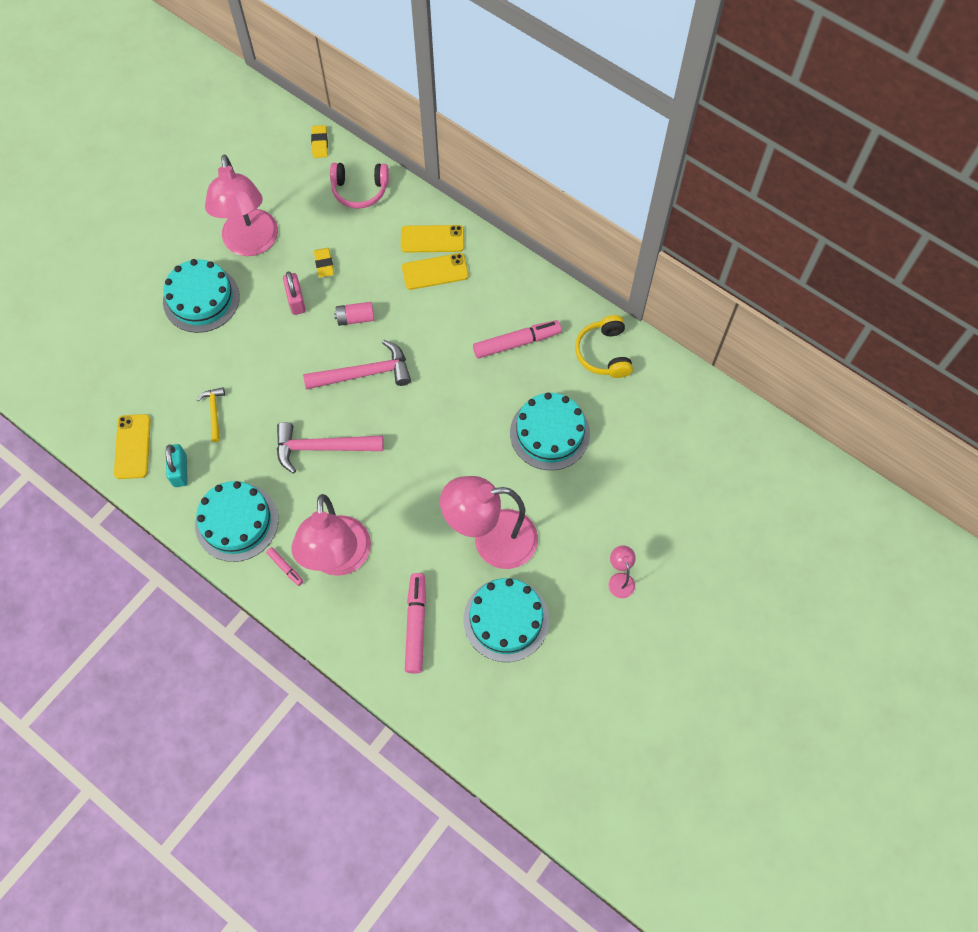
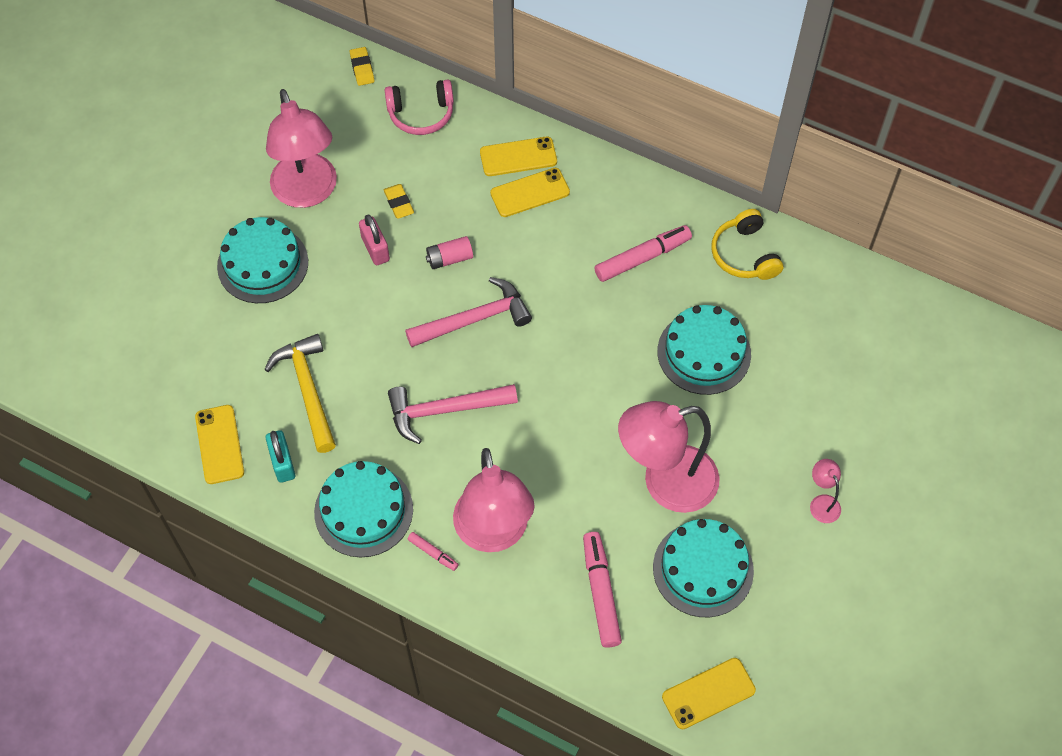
camera: 10 degrees left, 5 degrees down
(214, 412) = (308, 390): yellow hammer -> yellow hammer, size x1.85
(486, 727) = (708, 693): none -> yellow phone

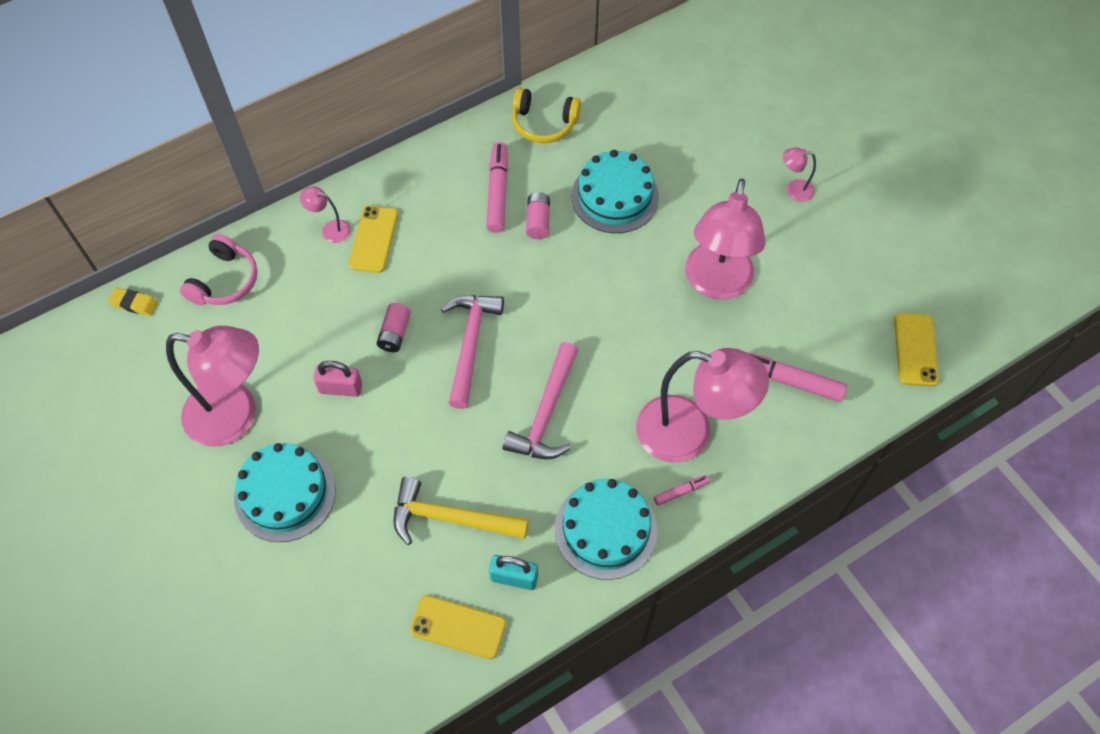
camera: 60 degrees left, 0 degrees up
(399, 203) = (306, 345): yellow eraser -> none
(518, 157) = (330, 229): yellow phone -> pink lamp
(633, 305) = (538, 221): none -> pink battery
(703, 569) = (806, 297): turquoise cake -> none

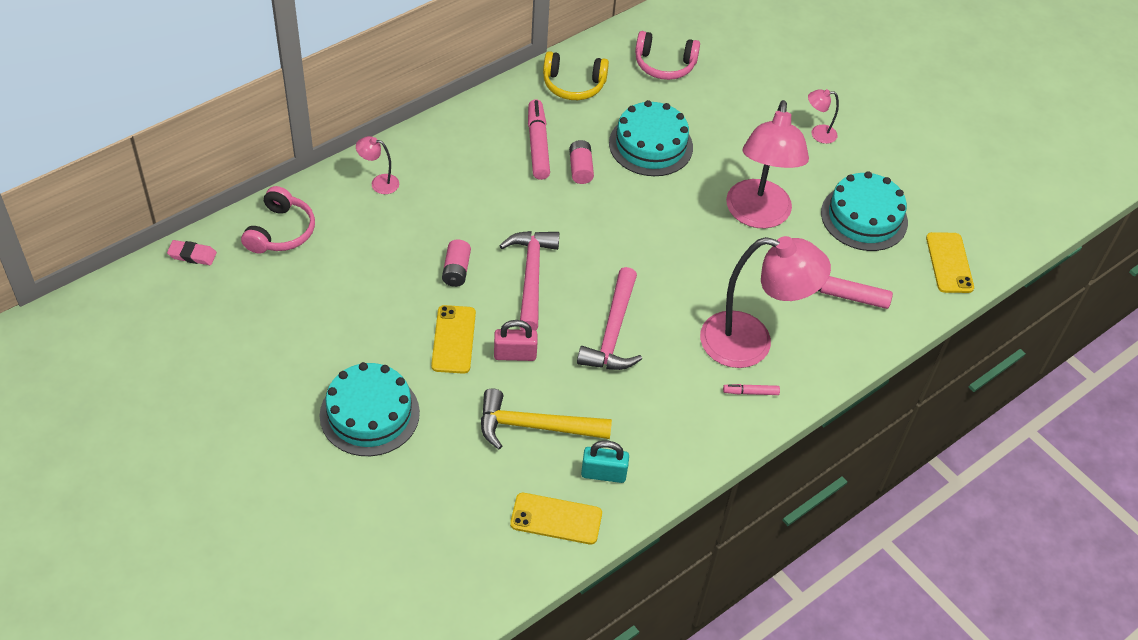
camera: 10 degrees left, 10 degrees down
(134, 303) = (192, 255): yellow eraser -> pink eraser
(235, 416) = (310, 349): pink lamp -> none
(340, 388) = (410, 320): pink padlock -> pink padlock (515, 354)
(373, 239) = (423, 190): yellow phone -> yellow phone (453, 339)
(605, 529) = (684, 428): turquoise cake -> turquoise cake (864, 217)
(641, 103) = (664, 65): none -> pink headphones
(681, 492) = (750, 392): pink marker -> pink marker turned 150 degrees counterclockwise

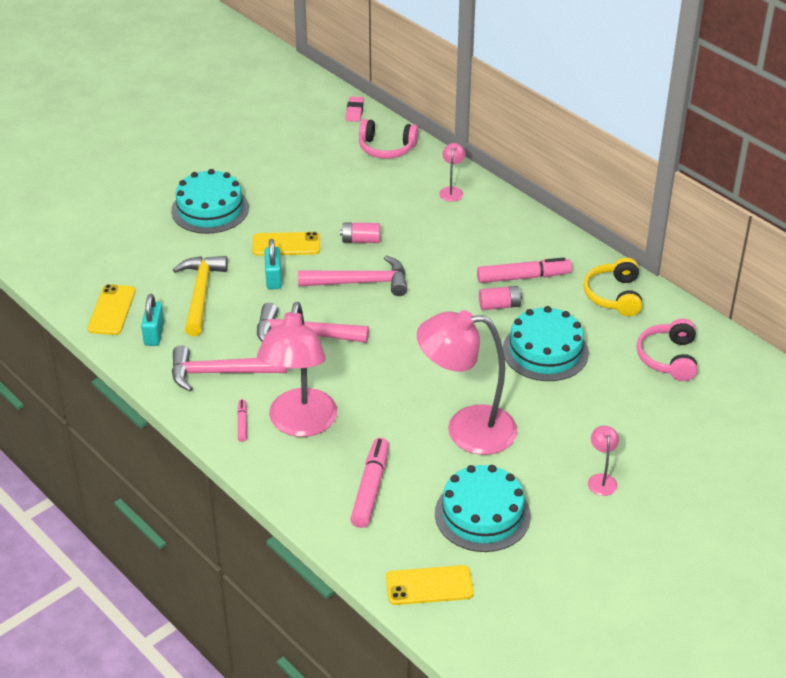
camera: 90 degrees right, 10 degrees down
(515, 354) = (274, 278): pink padlock -> turquoise padlock
(672, 409) = (221, 373): none -> pink hammer

